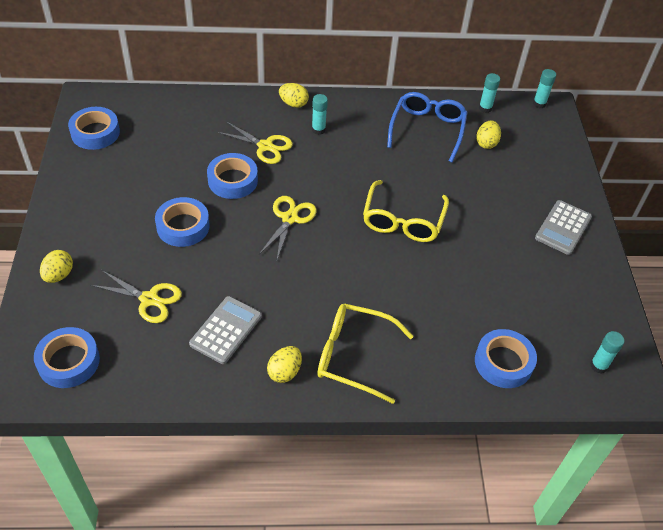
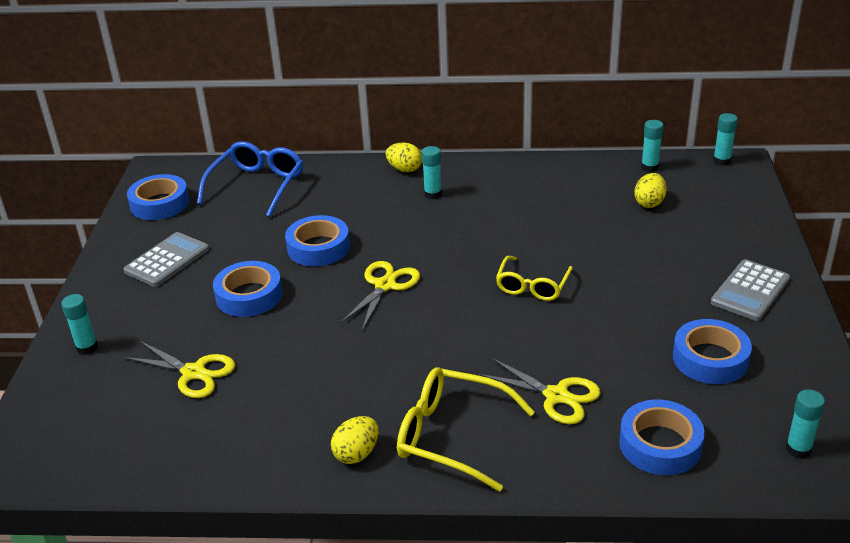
camera: 10 degrees right, 15 degrees down
(59, 275) = (87, 347): yellow egg -> turquoise glue stick
(69, 361) = (80, 440): blue tape -> blue tape (710, 359)
(226, 330) = (286, 406): grey calculator -> grey calculator (167, 260)
(265, 146) = (364, 212): yellow scissors -> yellow scissors (556, 396)
(403, 221) = (532, 286): yellow glasses -> yellow glasses, size x0.67
(427, 129) = (572, 191): blue glasses -> blue glasses (257, 186)

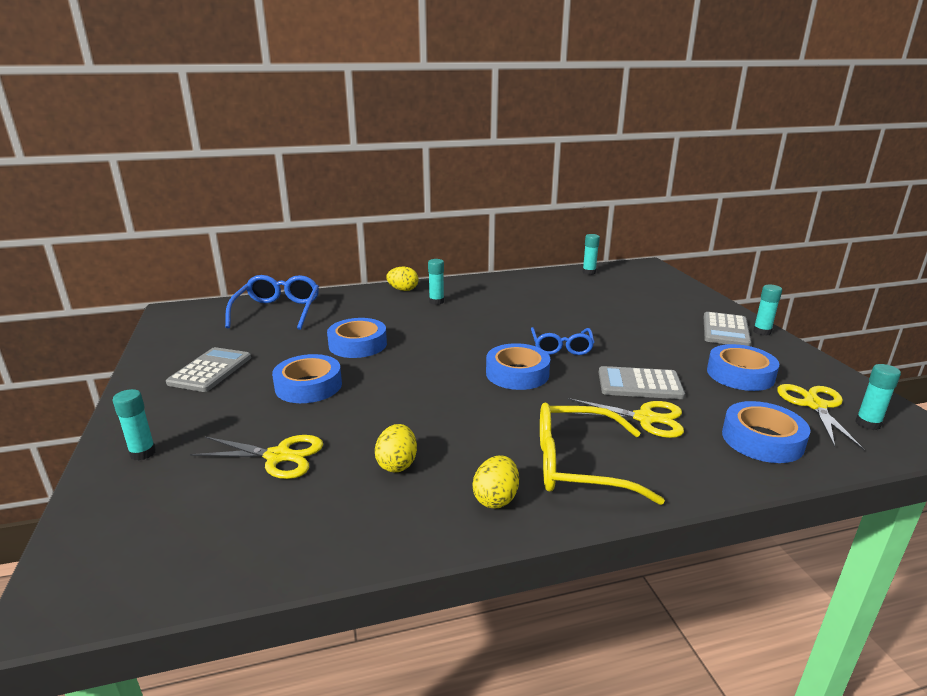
camera: 20 degrees left, 10 degrees down
(160, 203) = (187, 332): blue tape -> blue tape (517, 373)
(385, 285) = (435, 362): yellow scissors -> yellow scissors (815, 405)
(532, 286) = (561, 347): yellow glasses -> blue glasses
(583, 352) = (639, 384): none -> grey calculator
(649, 203) = (606, 290): yellow egg -> yellow egg (397, 464)
(721, 161) = (634, 265): turquoise glue stick -> turquoise glue stick (762, 332)

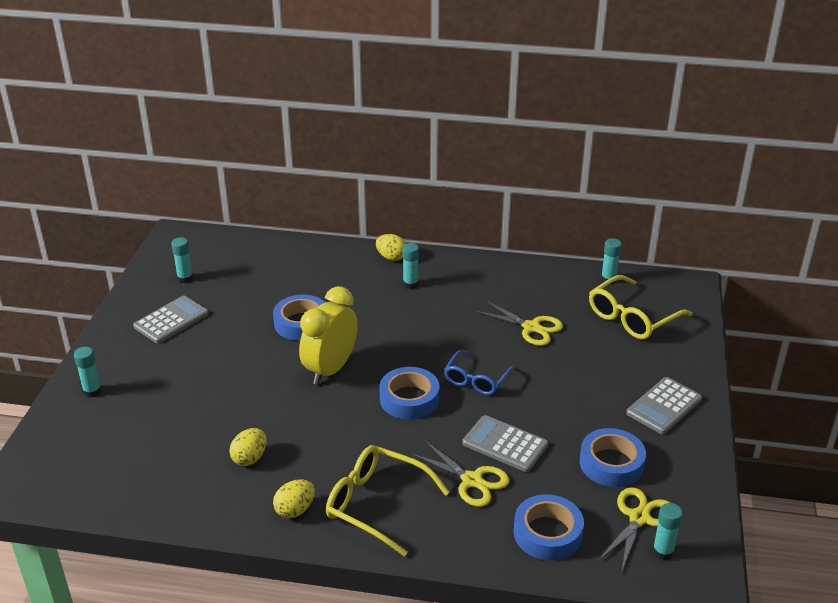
camera: 25 degrees right, 10 degrees up
(278, 311) = (260, 259): blue glasses -> none
(278, 456) = (175, 424): yellow scissors -> yellow scissors (531, 327)
(308, 386) = (234, 360): blue tape -> none
(419, 370) = (330, 369): none -> yellow clock
(633, 288) = (632, 317): none -> yellow glasses
(762, 332) = (701, 420): turquoise glue stick -> turquoise glue stick (185, 278)

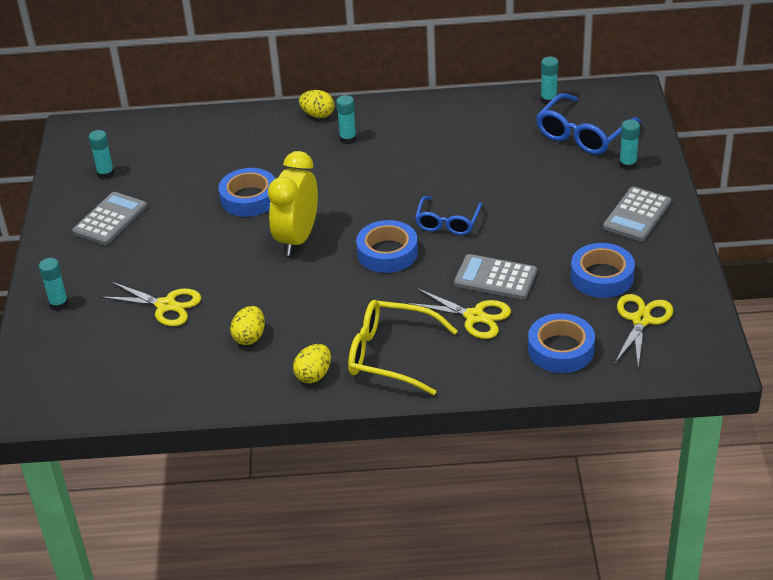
camera: 10 degrees left, 5 degrees up
(531, 327) = (486, 162): yellow scissors -> yellow scissors (166, 305)
(632, 317) = (583, 134): yellow glasses -> blue glasses
(663, 551) = (670, 345): turquoise glue stick -> turquoise glue stick (627, 165)

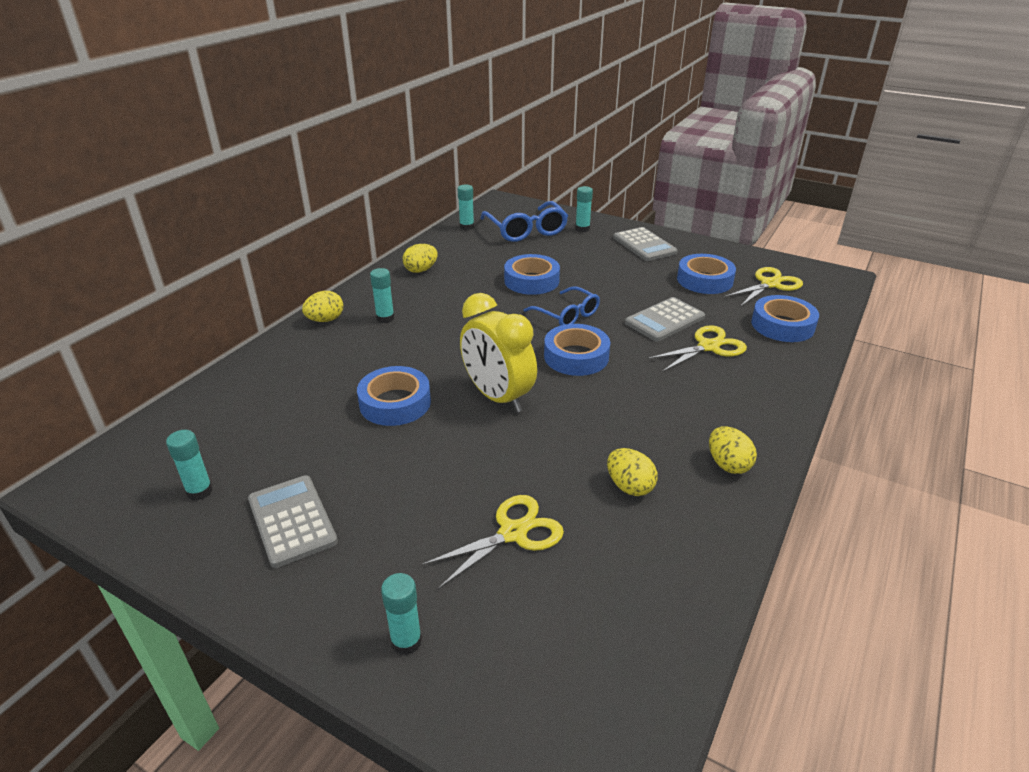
camera: 60 degrees left, 5 degrees down
(390, 355) = (729, 407): yellow glasses -> none
(440, 117) = (421, 270): none -> yellow egg
(486, 180) = (531, 281): none -> blue tape
(641, 320) = (770, 284): yellow scissors -> yellow scissors turned 90 degrees clockwise

